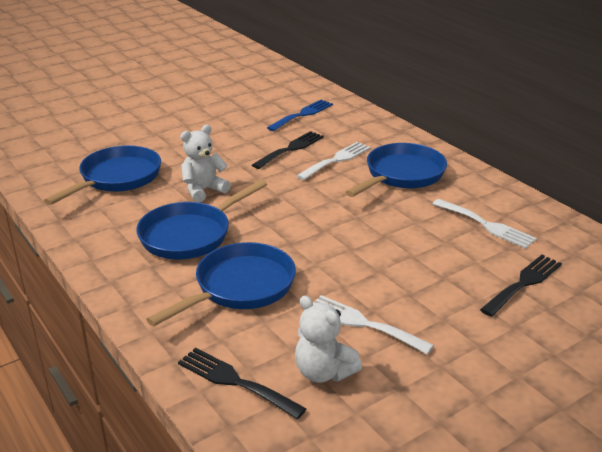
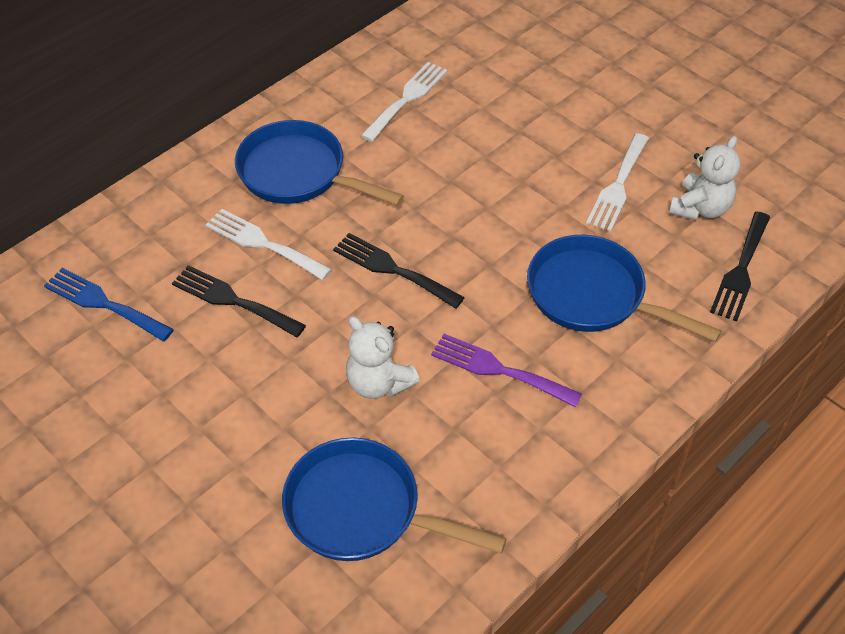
camera: 100 degrees left, 20 degrees up
(190, 235) = (498, 370): blue pan -> purple fork
(524, 283) = (511, 75): black fork -> black fork (392, 269)

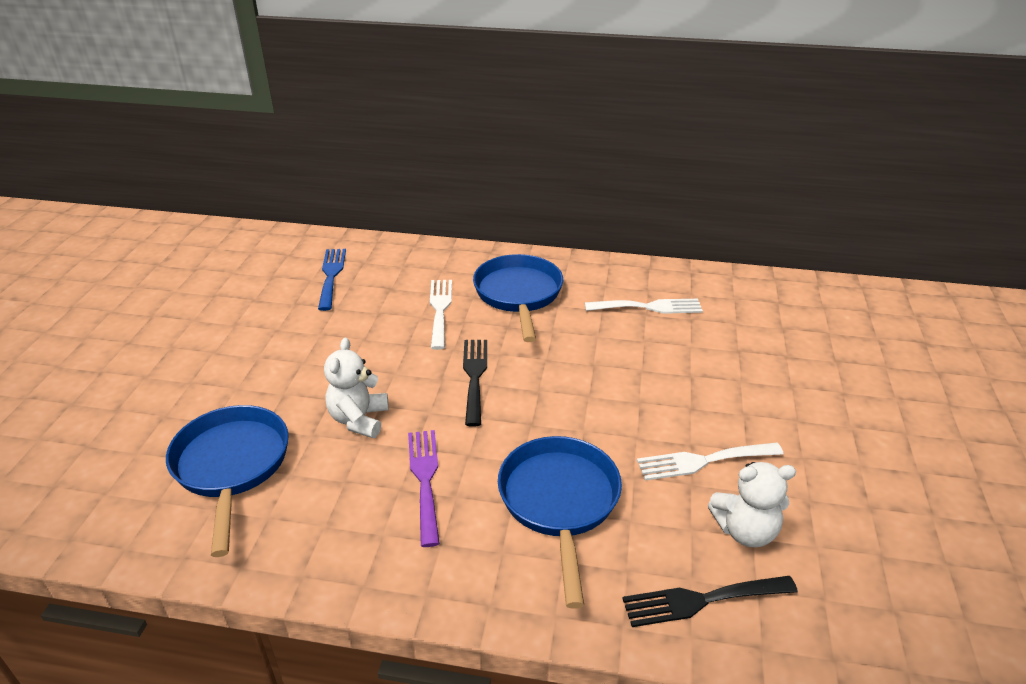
camera: 55 degrees right, 15 degrees down
(232, 300) = (378, 320): black fork -> none

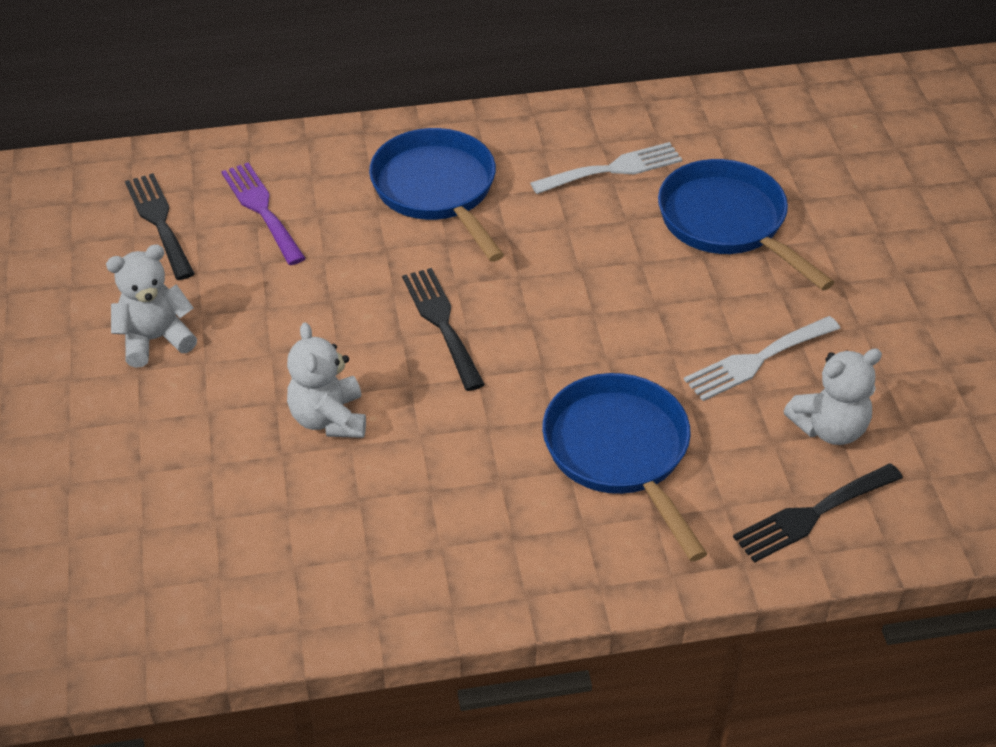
camera: 20 degrees left, 10 degrees up
(231, 466) = (206, 521): blue pan -> blue pan (728, 223)
(281, 341) = (155, 339): none -> white teddy bear
(331, 275) = (159, 222): blue fork -> black fork
(425, 479) = (453, 470): purple fork -> purple fork (261, 209)
(440, 309) = (344, 238): white fork -> none

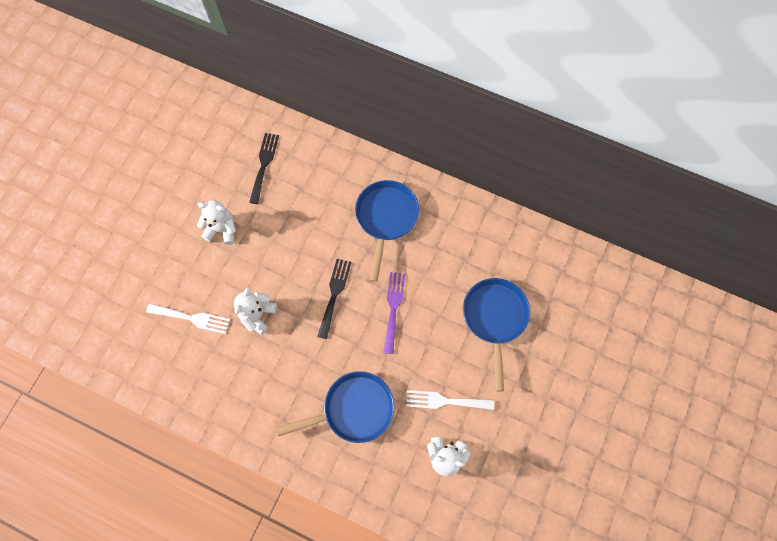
camera: 35 degrees right, 25 degrees up
(261, 209) = (308, 183): purple fork -> purple fork (393, 308)
(613, 169) = (470, 254): white fork -> white fork (192, 318)
(620, 453) = (353, 409): blue pan -> blue pan turned 60 degrees clockwise
(812, 515) = (403, 492): black fork -> none

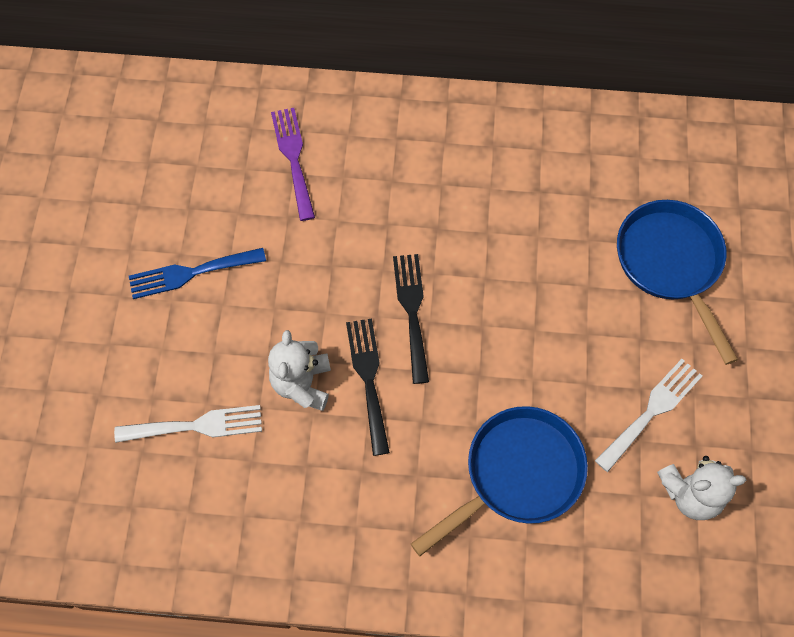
camera: 20 degrees left, 5 degrees down
(222, 229) = (190, 273): white teddy bear -> blue fork
(264, 164) = (219, 155): black fork -> black fork (368, 378)
(386, 218) = (443, 174): blue pan -> none
(393, 308) = (512, 300): purple fork -> purple fork (293, 158)
(445, 401) = (652, 411): white fork -> white fork turned 150 degrees clockwise

